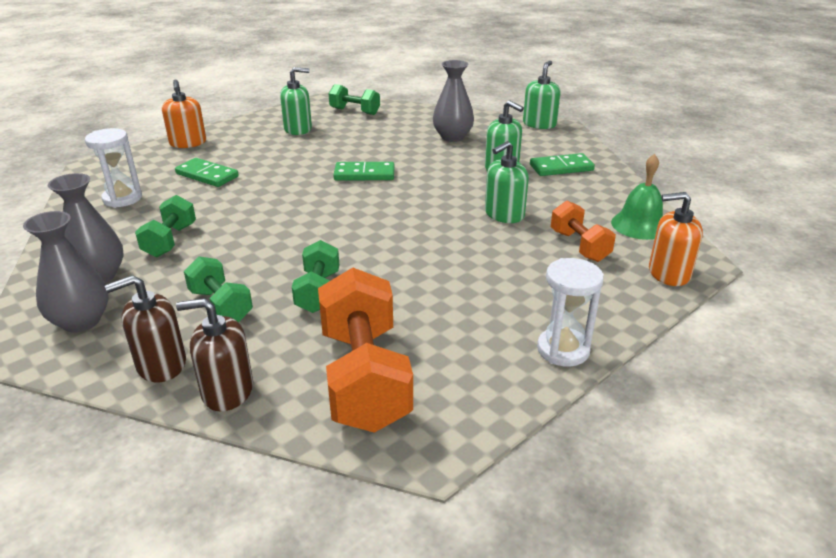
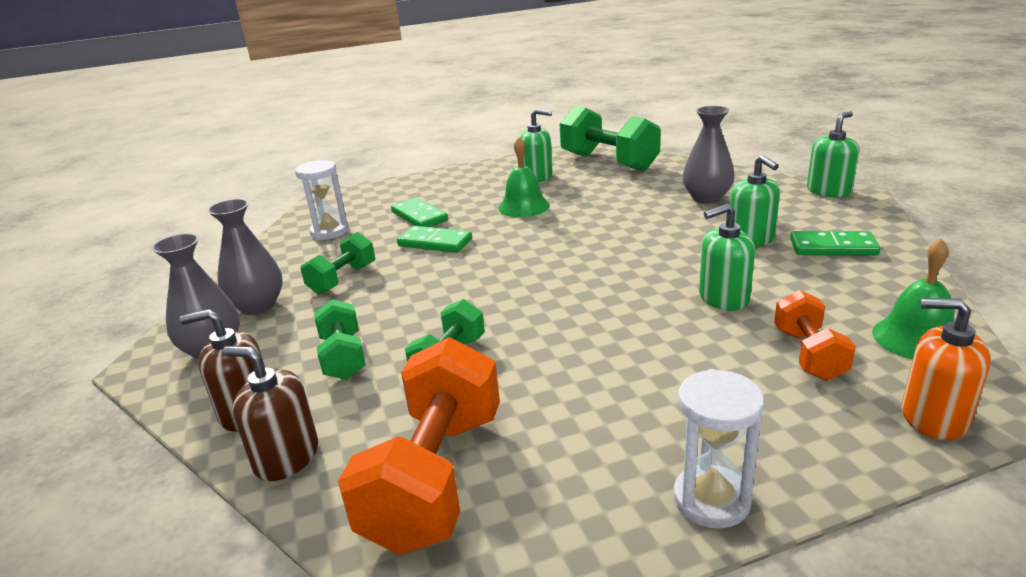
camera: 25 degrees right, 5 degrees down
(188, 143) = (422, 183): orange soap dispenser -> none
(302, 157) = (524, 206): none -> green bell
(355, 111) = (608, 162): green dumbbell -> green dumbbell, size x1.80
(364, 174) = (579, 231): green domino -> green domino (435, 243)

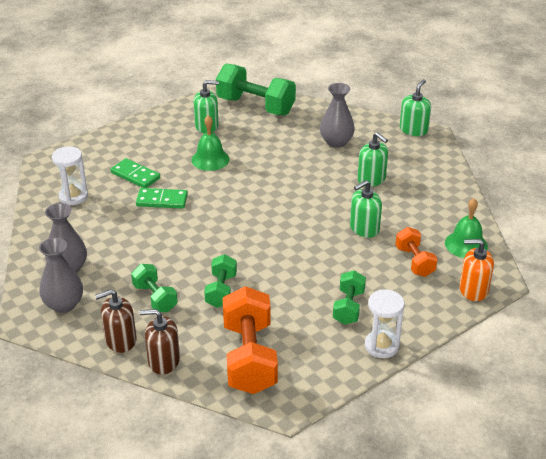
camera: 20 degrees left, 10 degrees up
(342, 279) = (114, 240): green dumbbell -> green dumbbell (348, 307)
(833, 247) = (420, 182): green domino -> none

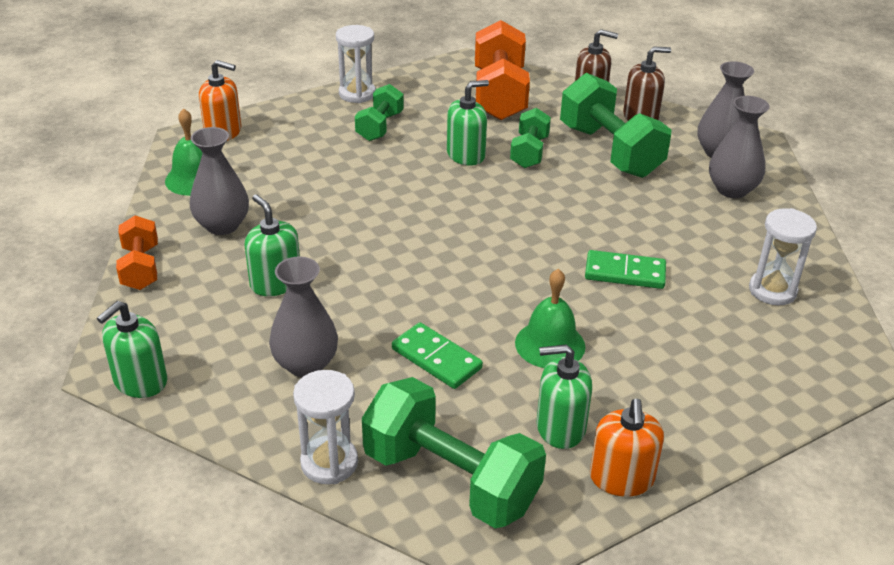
camera: 175 degrees left, 0 degrees up
(135, 175) = (680, 322): green domino -> green domino (436, 359)
(155, 298) = (610, 151): green dumbbell -> green dumbbell, size x1.80
(181, 111) = (621, 478): none -> orange soap dispenser
(310, 108) = (329, 463): none -> white hourglass
(364, 228) = (323, 208): green soap dispenser -> green soap dispenser (466, 155)
(414, 261) = (276, 165): orange dumbbell -> orange dumbbell (141, 268)
(424, 211) = (222, 225): none -> grey vase

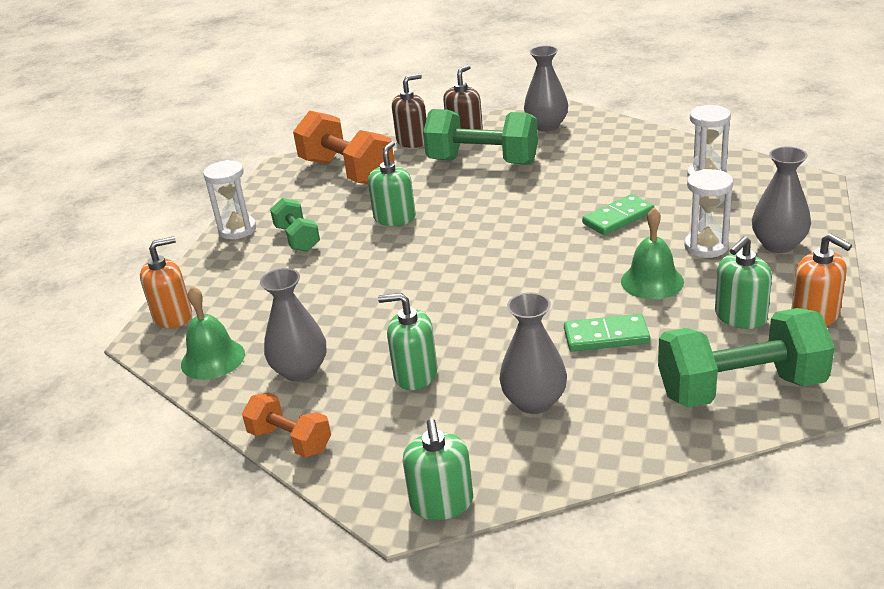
camera: 40 degrees left, 5 degrees down
(329, 463) = (660, 439): white hourglass -> white hourglass (706, 247)
(529, 152) = (434, 192): green dumbbell -> none
(732, 189) = (590, 140): grey vase -> grey vase (778, 244)

